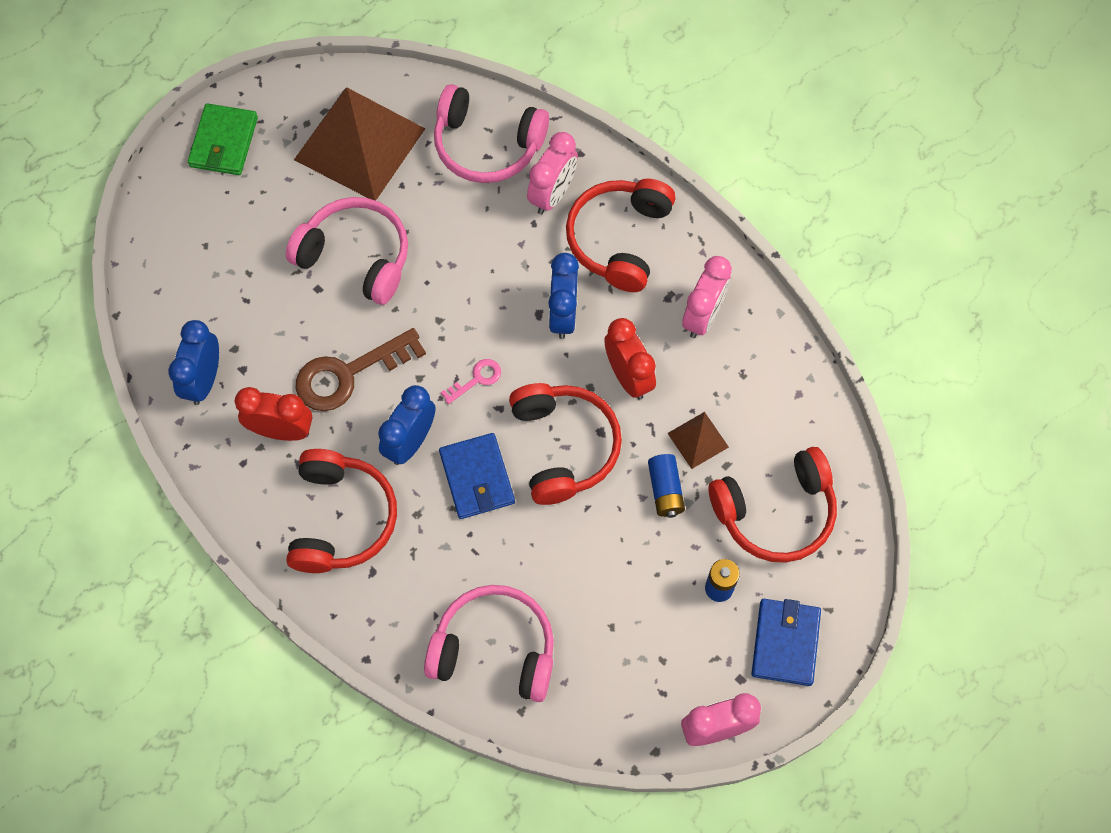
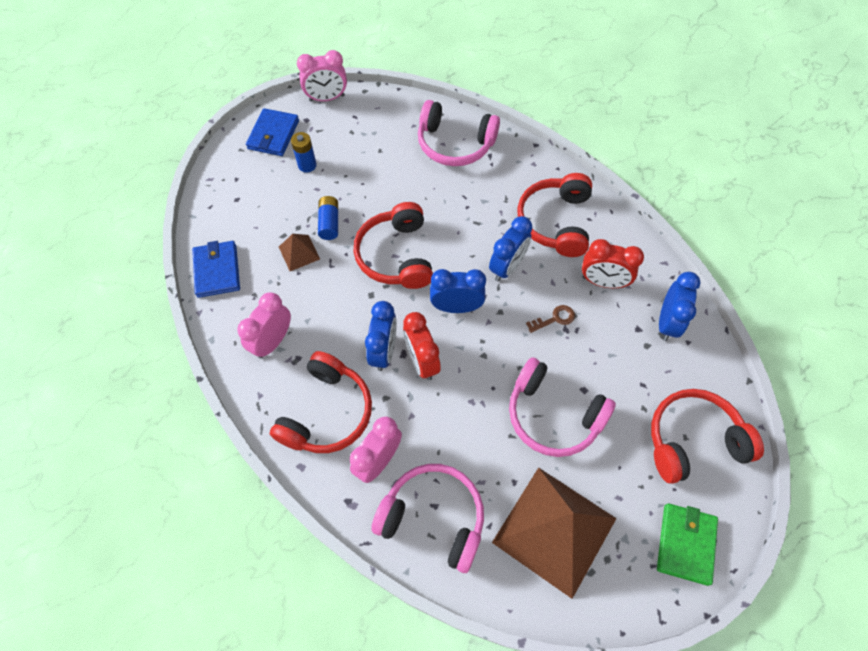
camera: 175 degrees left, 5 degrees down
(349, 374) = (554, 319): brown key -> brown key, size x0.49
(476, 379) = (456, 307): pink key -> blue clock
(477, 477) = (460, 240): blue wallet -> blue wallet (217, 271)
(628, 377) = (340, 300): red clock -> red clock (422, 361)
(775, 512) = (257, 204): red headphones -> red headphones (693, 440)

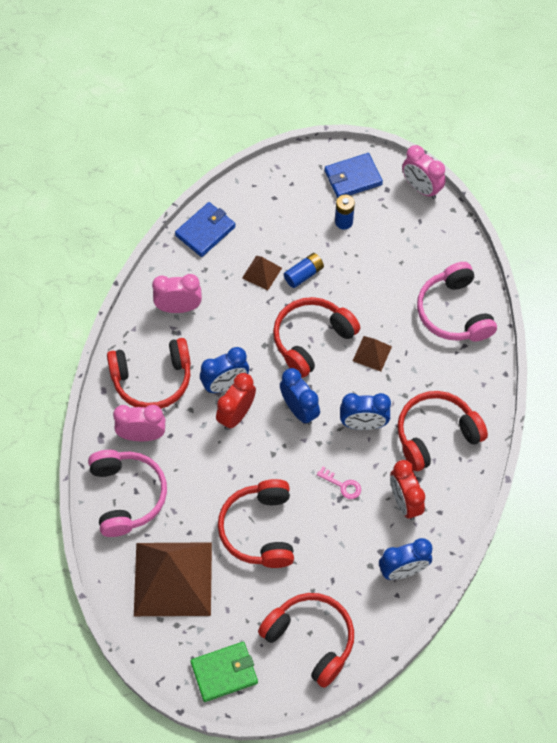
camera: 55 degrees right, 0 degrees up
(446, 220) = (372, 353): none -> brown pyramid
(553, 415) = (259, 529): pink headphones -> red headphones
(554, 319) = (342, 485): brown key -> pink key

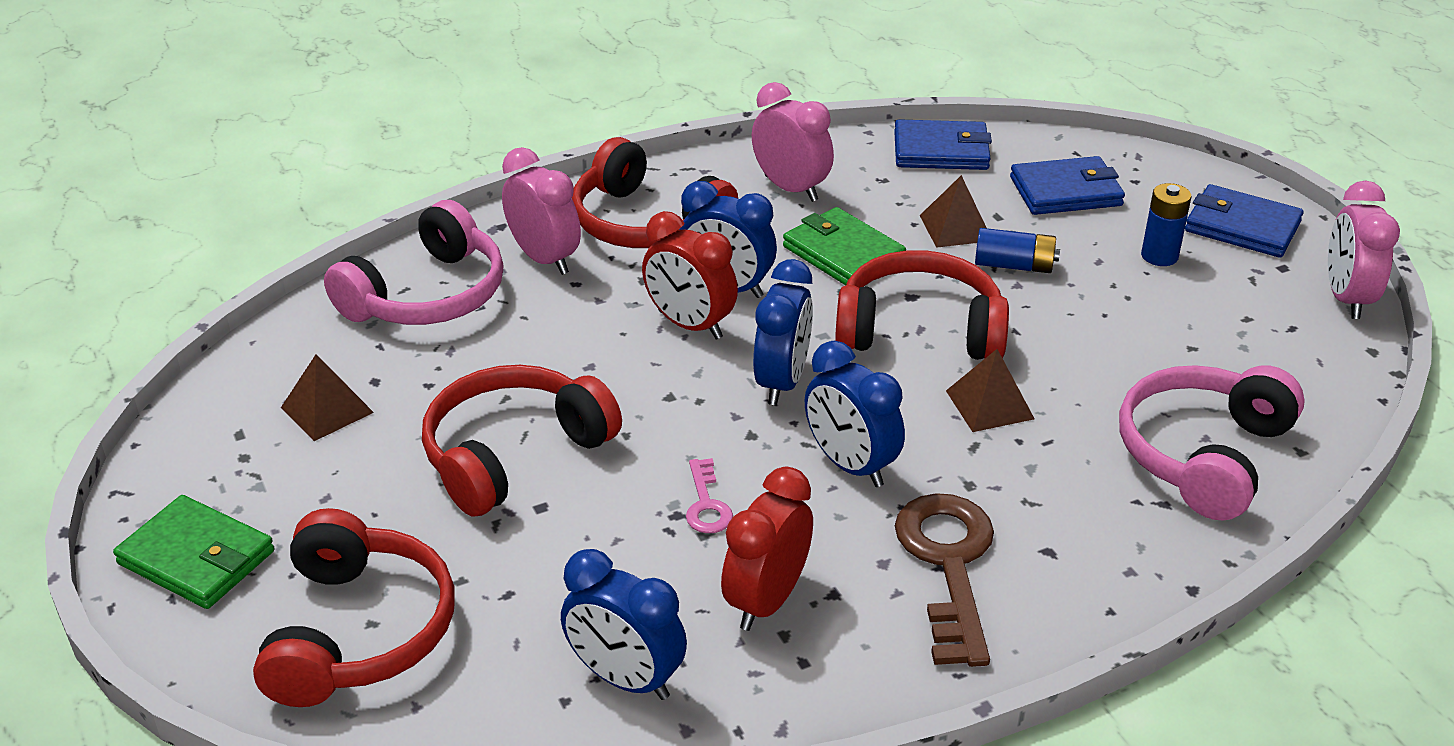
camera: 50 degrees right, 25 degrees down
(173, 578) = (327, 410): brown pyramid -> brown pyramid, size x0.43
(236, 415) = (690, 325): red clock -> red clock turned 135 degrees counterclockwise
(241, 325) = (843, 253): none -> green wallet
(275, 214) = (1065, 191): none -> blue wallet
(436, 434) = (948, 565): red headphones -> brown key

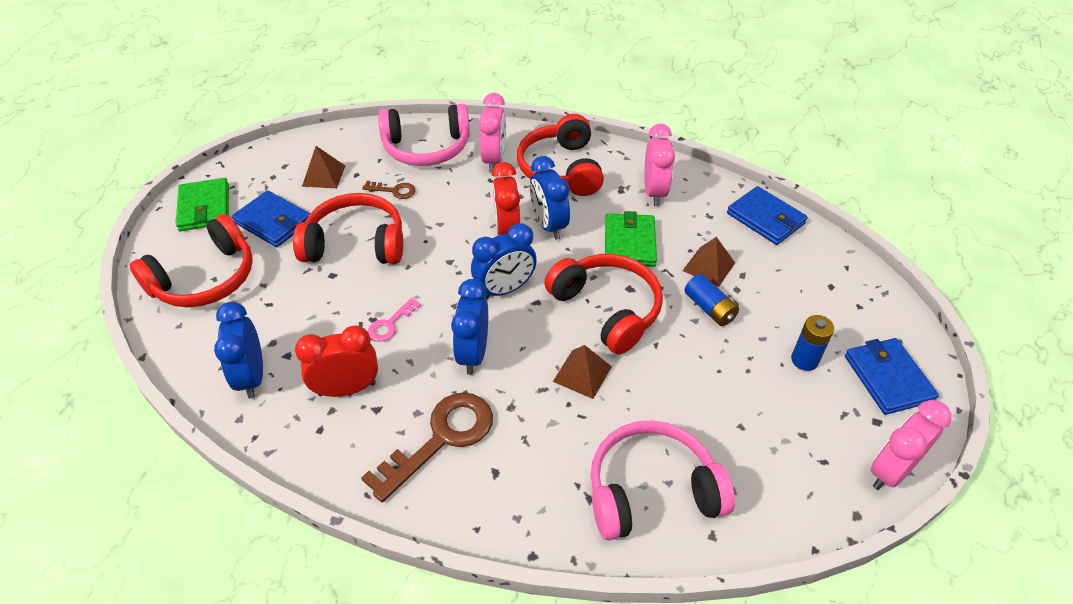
camera: 45 degrees right, 10 degrees up
(464, 367) = (394, 190): none -> brown key
(1065, 191) = (804, 286): blue wallet -> blue wallet (273, 222)

